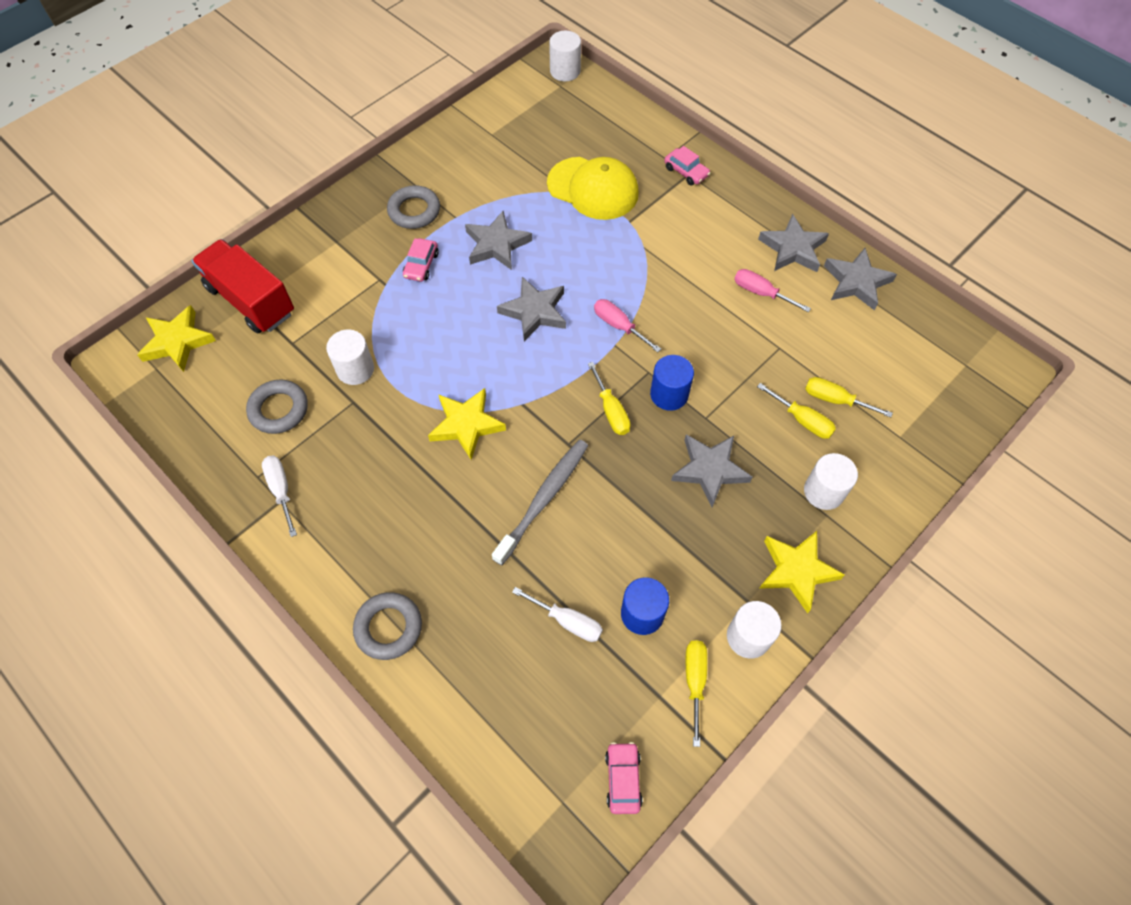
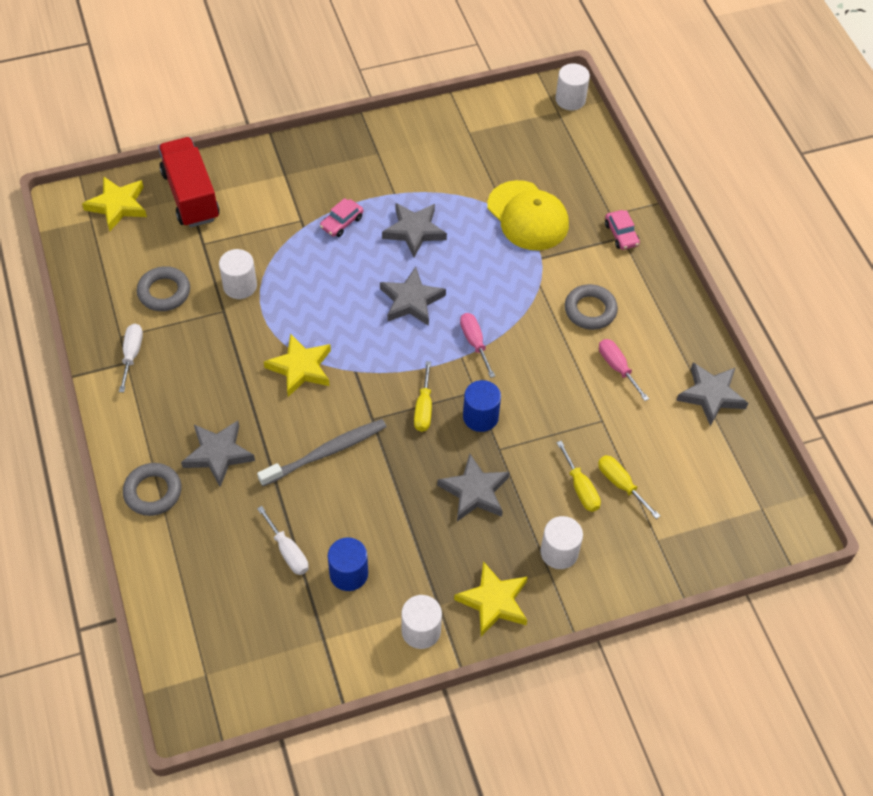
camera: 25 degrees right, 5 degrees down
(414, 211) = (363, 174): grey ring -> grey ring (590, 310)
(623, 779) = (259, 681): pink car -> none
(694, 681) = (357, 641): yellow screwdriver -> none
(793, 248) = (673, 342): grey star -> grey star (218, 454)

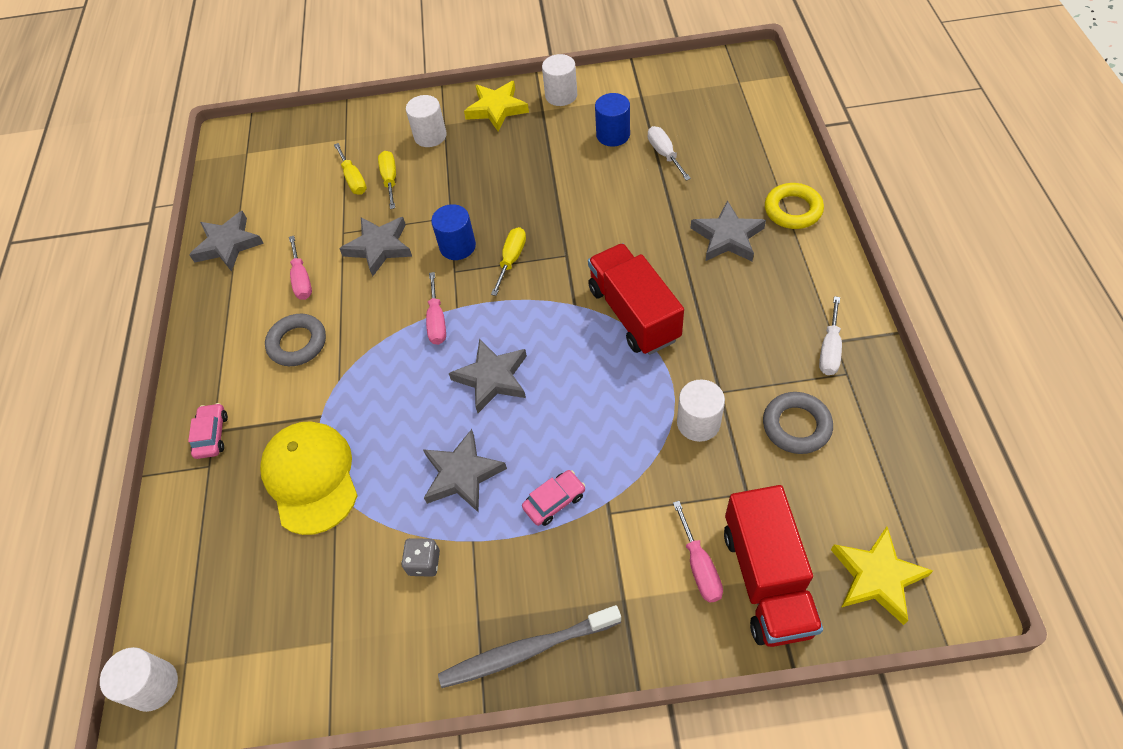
camera: 160 degrees left, 0 degrees up
(153, 492) = (793, 210): grey ring -> yellow ring
(235, 197) = (699, 566): none -> pink screwdriver
(300, 368) = (634, 314): yellow star -> red truck
(326, 452) = (617, 229): grey toothbrush -> grey toothbrush (525, 651)
(424, 177) = (424, 562): none -> grey dice
(474, 491) = (485, 185): grey star -> grey star (379, 247)

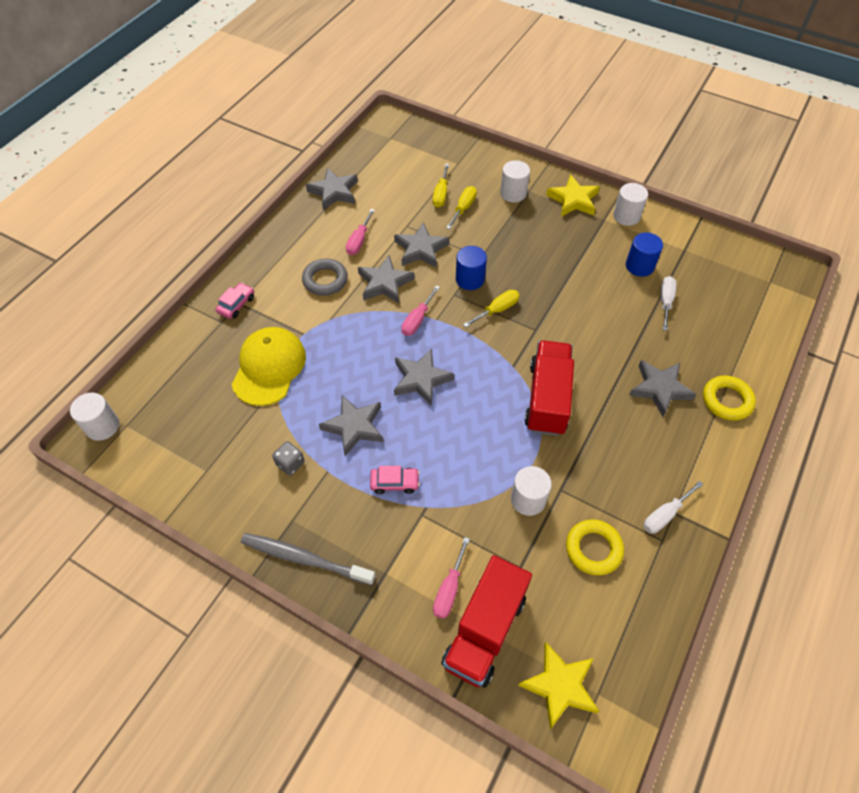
camera: 30 degrees right, 0 degrees up
(369, 305) = (385, 283): none -> grey star
(796, 426) = (593, 549): grey ring -> yellow ring

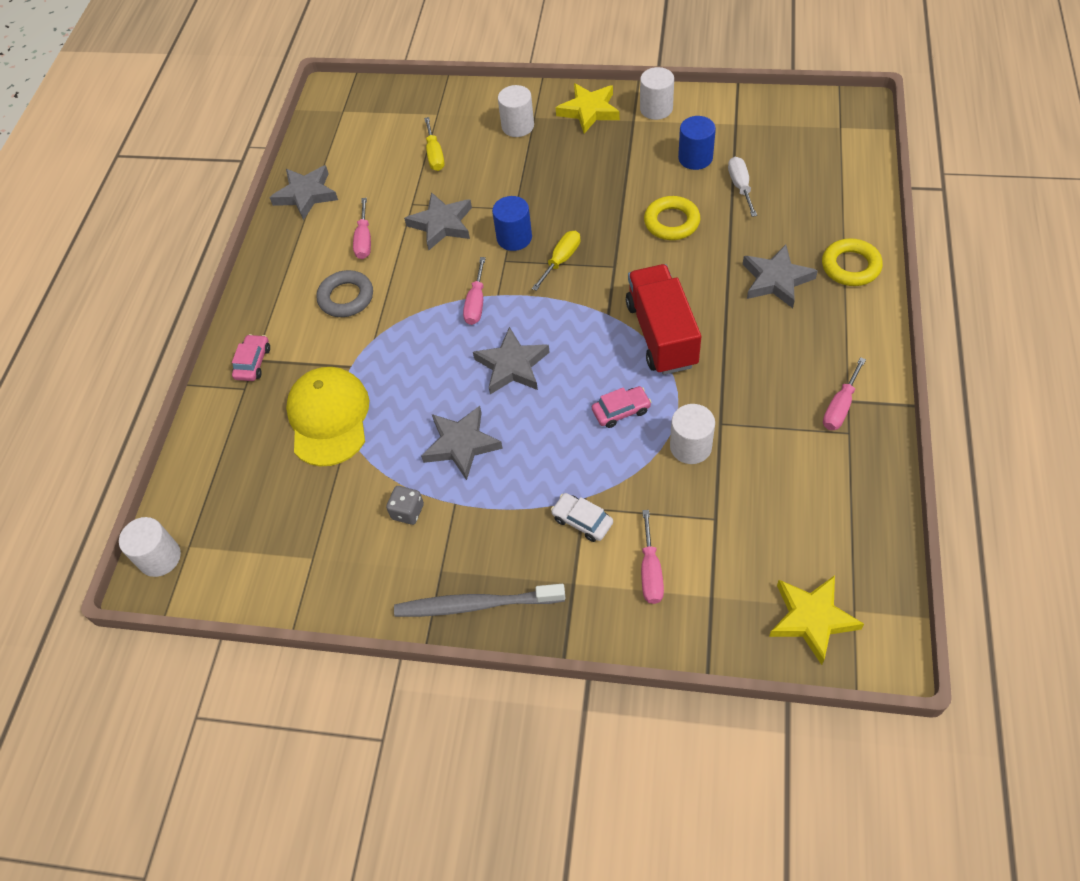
camera: 15 degrees left, 0 degrees up
(385, 283) = (418, 276): grey star -> none
(394, 483) = (537, 486): pink car -> pink car (621, 411)
(416, 525) = (582, 521): none -> white car
(463, 208) = (468, 162): yellow screwdriver -> none
(484, 630) = (708, 597): red truck -> none
(593, 549) = (783, 470): yellow ring -> yellow ring (671, 222)
(665, 515) = (840, 407): white screwdriver -> pink screwdriver

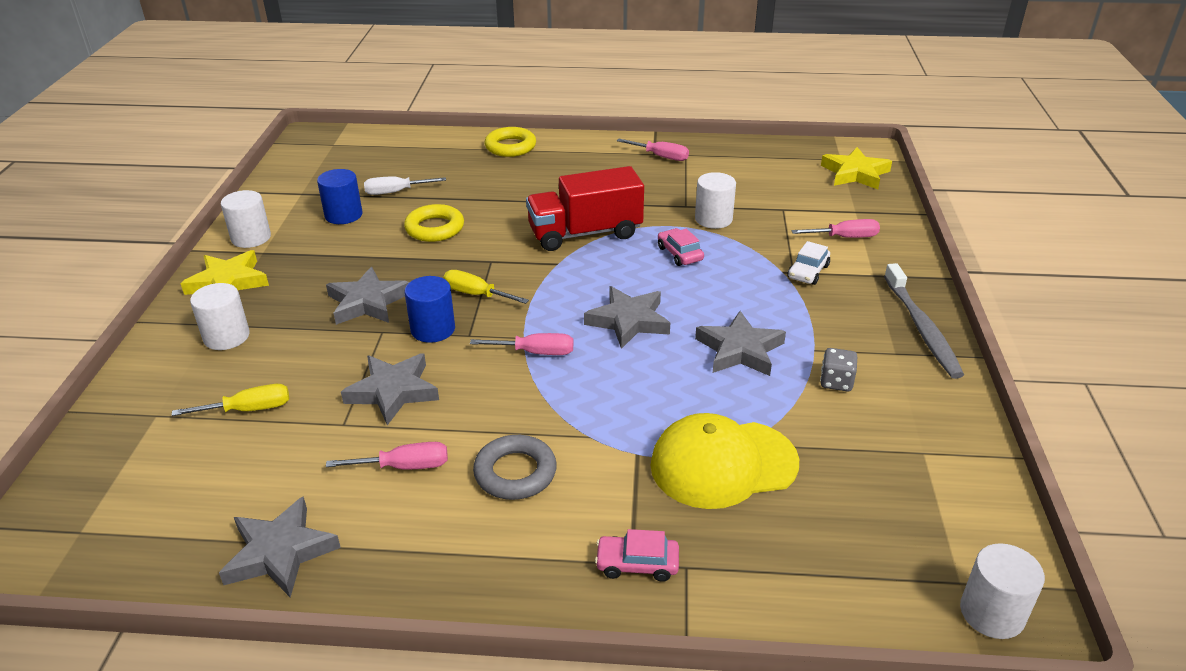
camera: 100 degrees left, 20 degrees down
(776, 280) = (522, 178): grey star -> grey star (367, 302)

